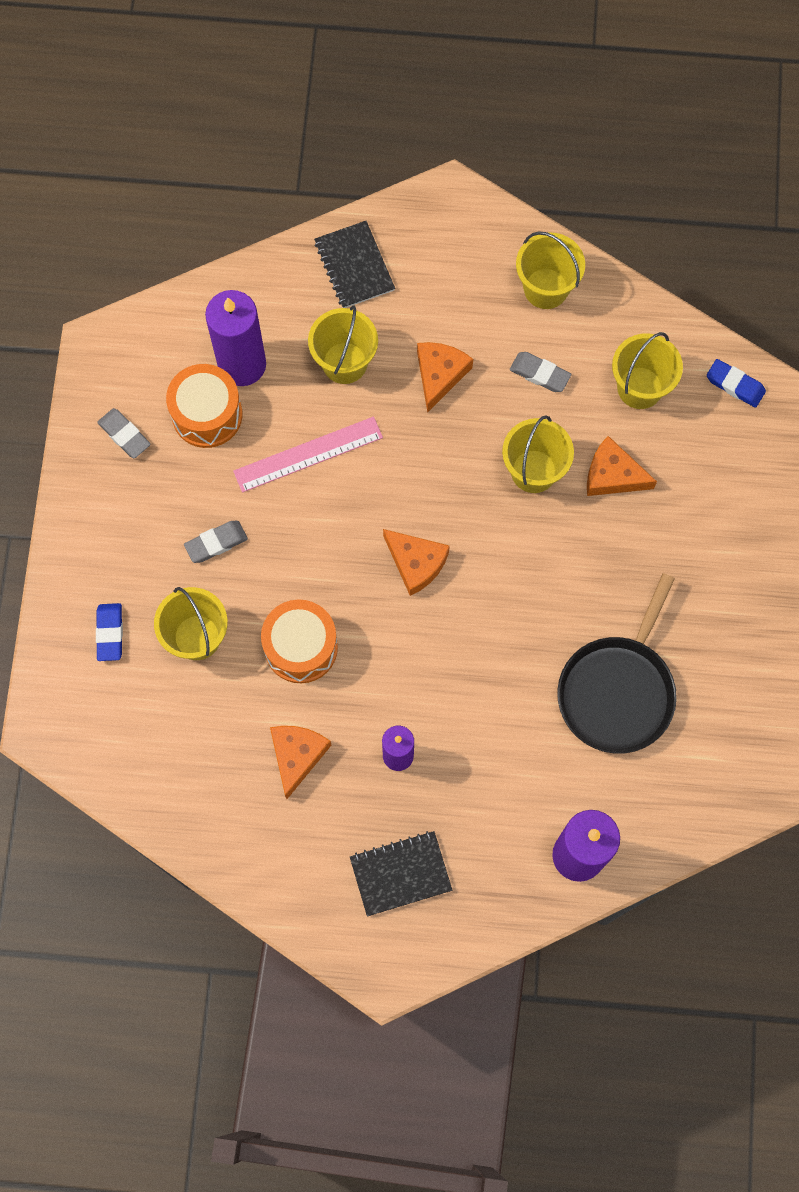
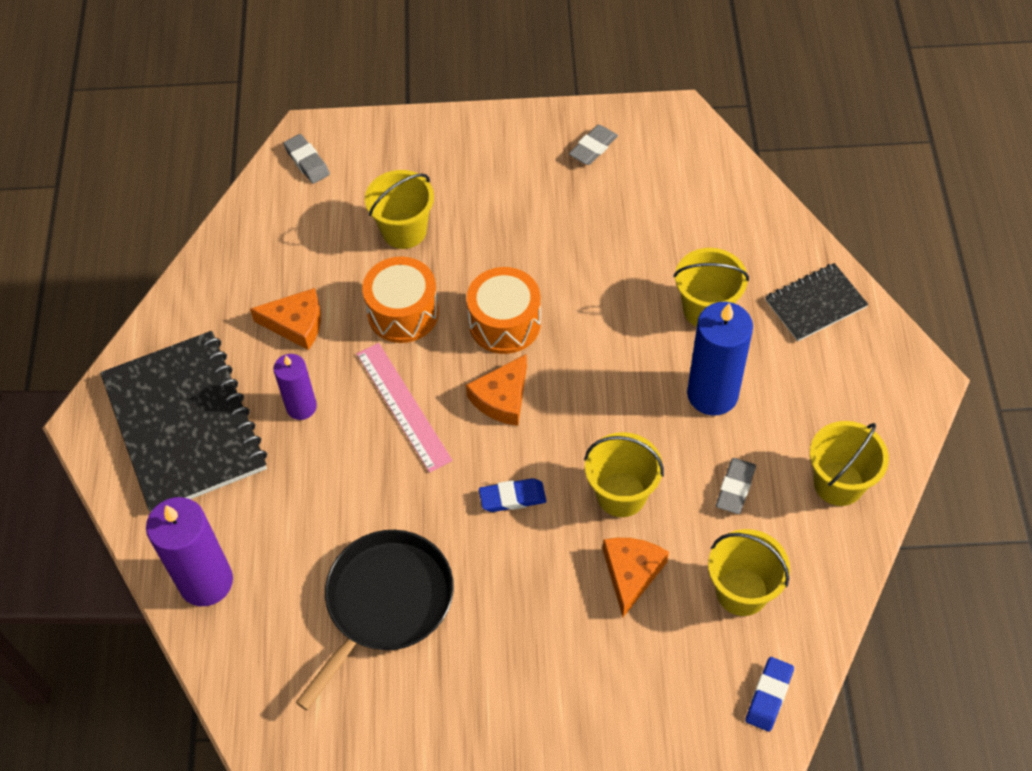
camera: 85 degrees right, 15 degrees down
(110, 633) = (401, 166): blue eraser -> blue eraser (512, 497)
(207, 414) = (626, 206): orange drum -> orange drum (504, 323)
(216, 543) = (498, 232): grey eraser -> grey eraser (307, 162)
(242, 364) = (684, 226): purple candle -> none
(308, 454) = (601, 292): pink ruler -> pink ruler (403, 406)
(400, 874) = (184, 424): black notebook -> black notebook, size x1.97
(439, 374) = (712, 394): orange cheese -> blue candle
(618, 690) = (385, 603): black pan -> black pan turned 105 degrees clockwise

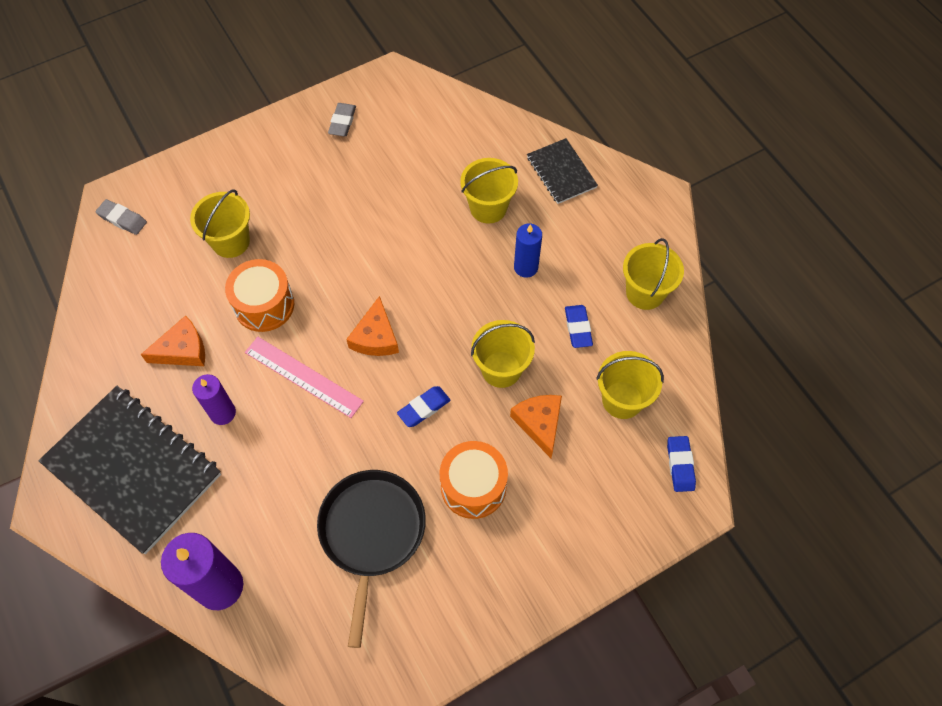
camera: 30 degrees left, 5 degrees up
(504, 323) = (347, 280): orange drum -> orange drum (473, 486)
(712, 394) = (526, 267): blue candle -> blue candle, size x0.60
(735, 488) = (578, 328): grey eraser -> blue eraser
(815, 304) = (561, 172): black notebook -> black notebook turned 60 degrees counterclockwise

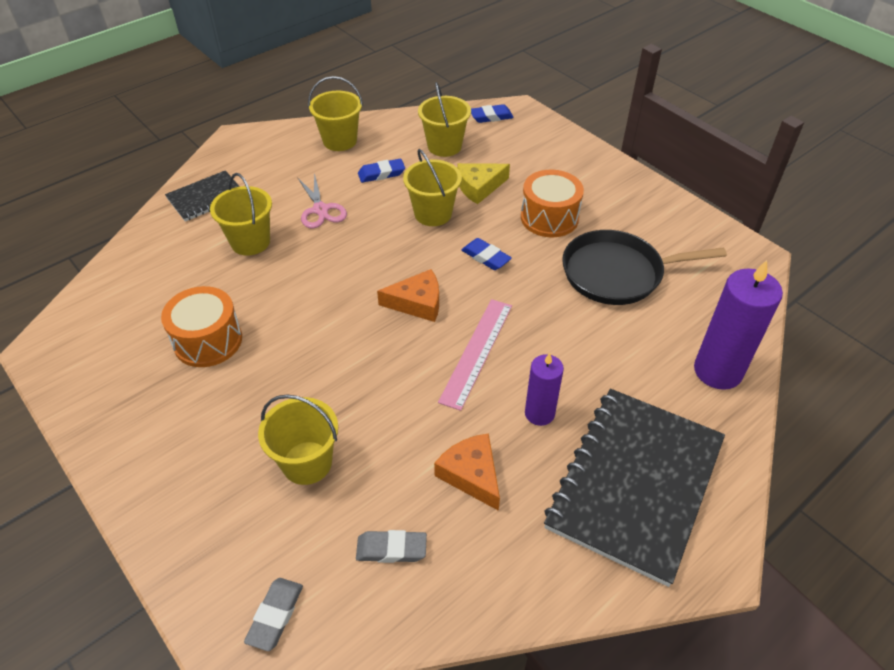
camera: 100 degrees left, 15 degrees down
(264, 305) = (394, 406): orange drum -> orange drum (208, 341)
(342, 122) = (115, 384): grey eraser -> grey eraser (391, 549)
(526, 267) = (321, 210): blue candle -> pink scissors
(539, 423) = (479, 187): orange cheese -> yellow cheese

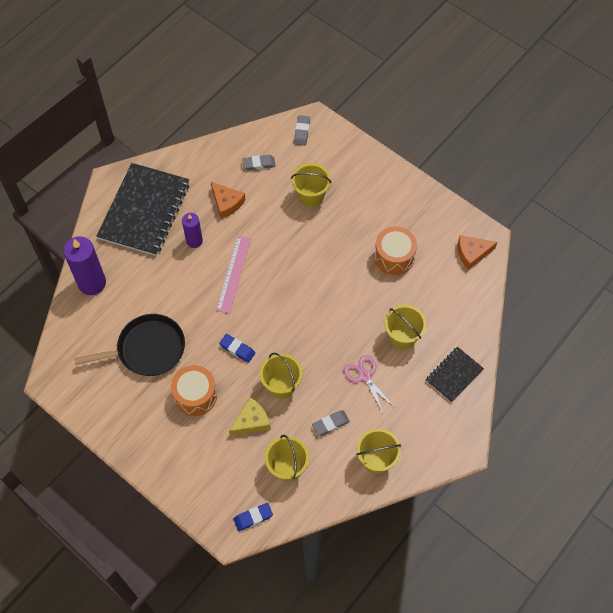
camera: 170 degrees right, 15 degrees up
(381, 174) = (330, 424): blue eraser -> grey eraser
(417, 303) = (276, 304): orange cheese -> orange cheese (472, 253)

